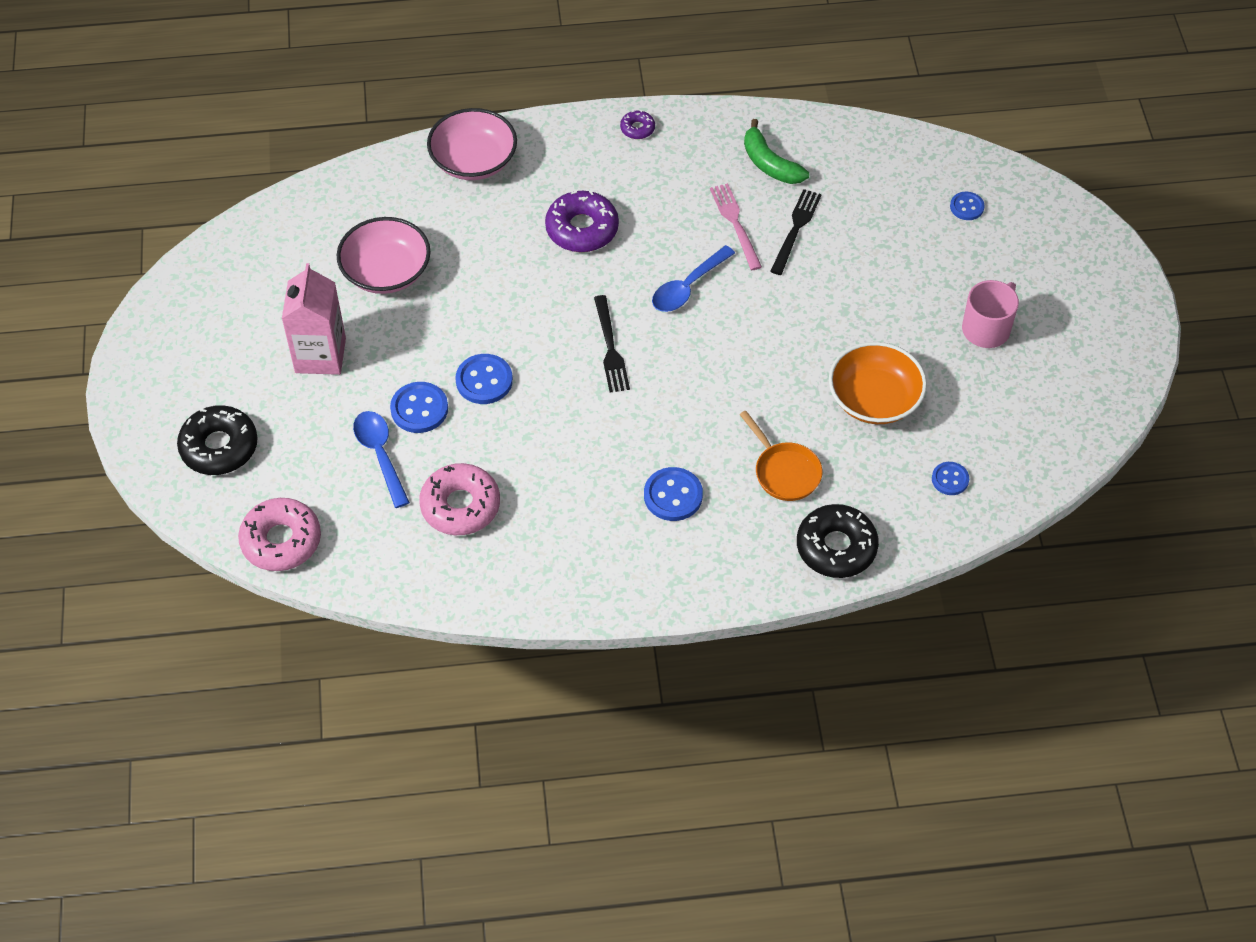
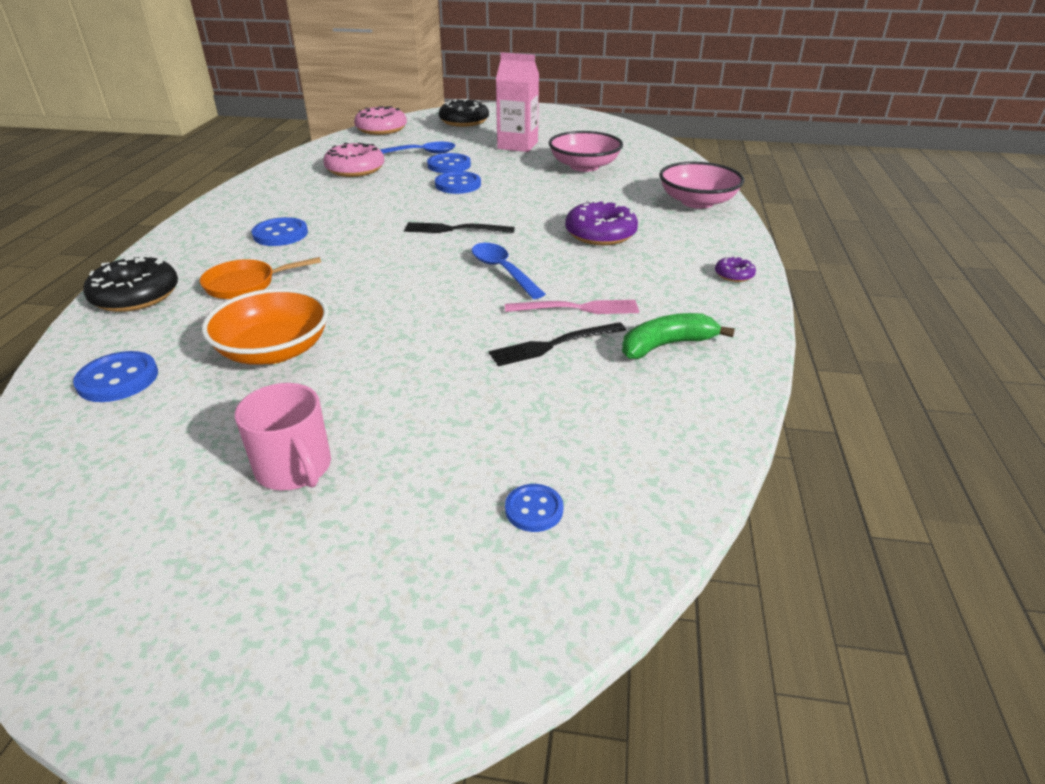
camera: 105 degrees right, 20 degrees down
(796, 229) = (553, 345): black fork -> black fork turned 120 degrees clockwise
(950, 479) = (118, 379): blue button -> blue button, size x1.59

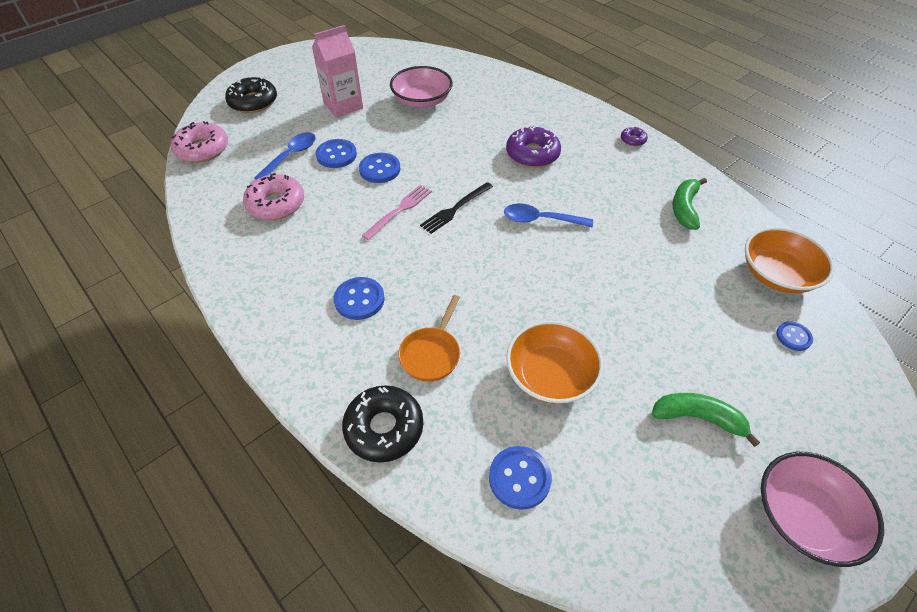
camera: 50 degrees left, 15 degrees up
(294, 468) = (698, 418): pink mug -> green banana
(553, 345) = (649, 248): black fork -> none
(577, 308) = (617, 216): pink fork -> pink fork (399, 210)
(647, 457) = (777, 274): none -> orange bowl
(697, 202) = (531, 94): pink bowl -> pink bowl (803, 517)

